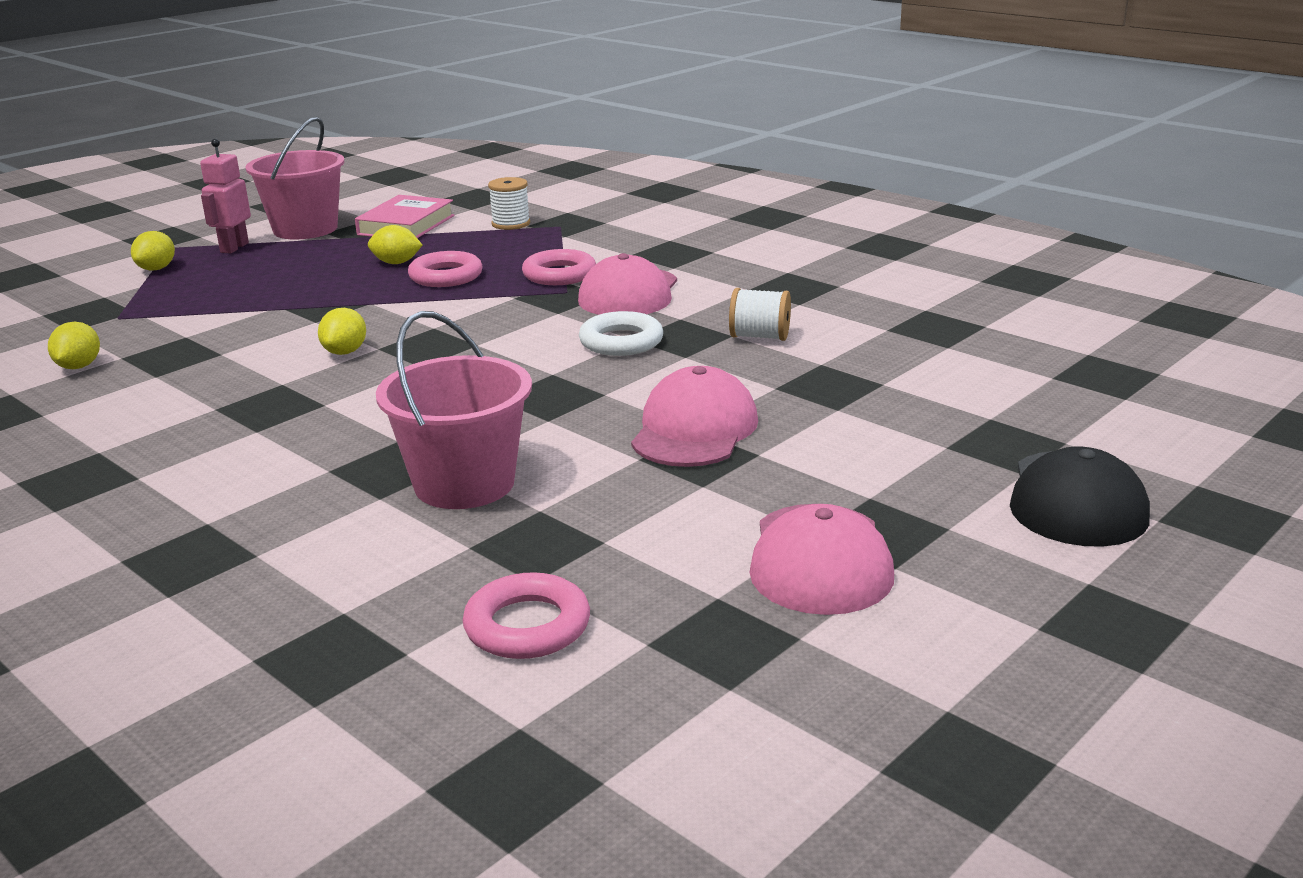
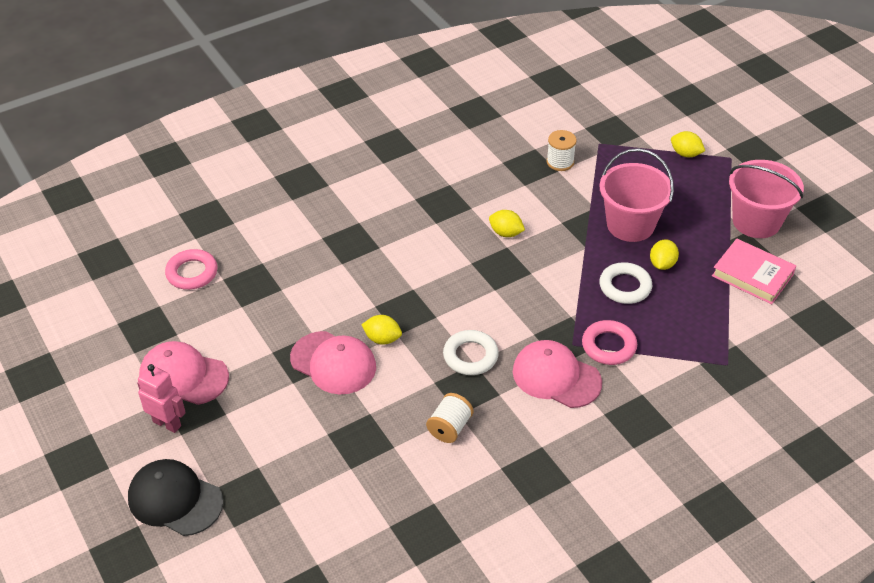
camera: 105 degrees right, 20 degrees up
(79, 366) = (527, 135): yellow lemon -> yellow lemon (382, 339)
(234, 248) = (721, 187): pink robot -> pink robot (167, 423)
(446, 276) = (625, 287): pink ring -> white ring
(464, 484) = (320, 266): pink bucket -> pink bucket (630, 225)
(511, 224) = (740, 335): white spool -> white spool (560, 162)

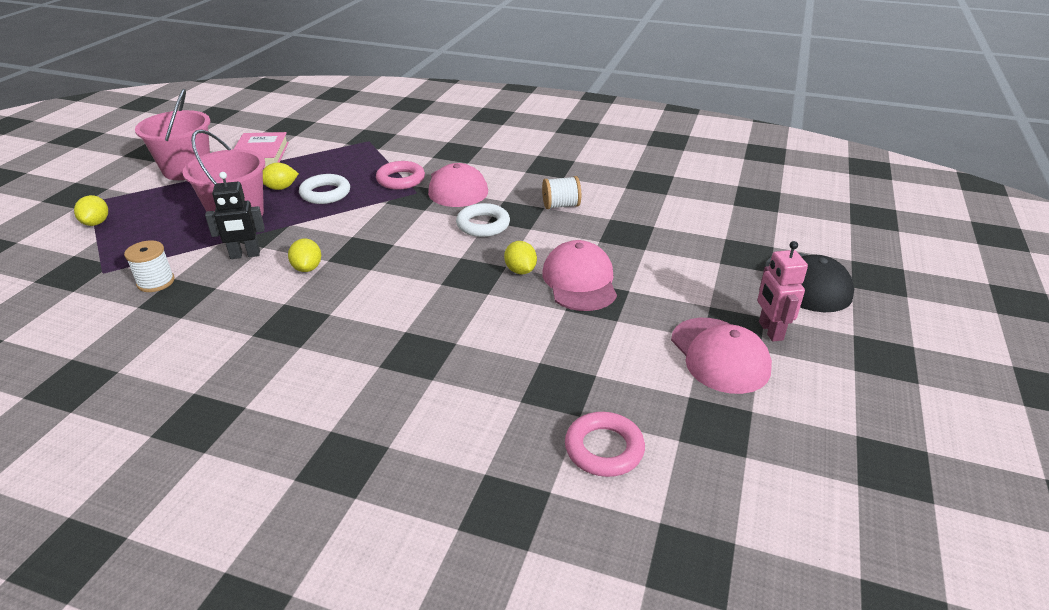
camera: 130 degrees left, 10 degrees down
(557, 210) = (245, 255): none -> black robot

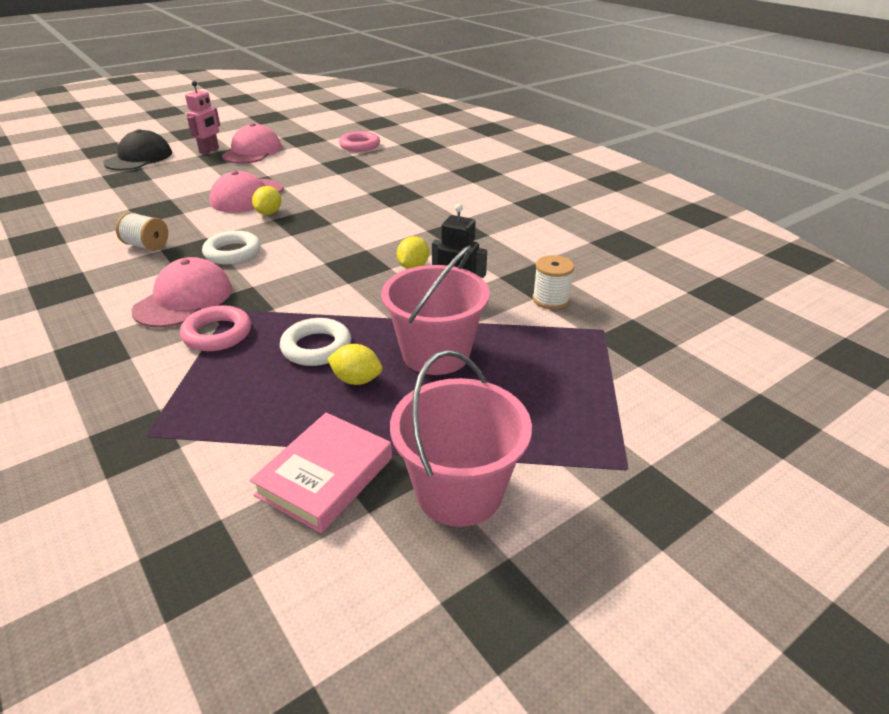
camera: 145 degrees left, 0 degrees up
(96, 223) = (614, 412): yellow lemon -> none

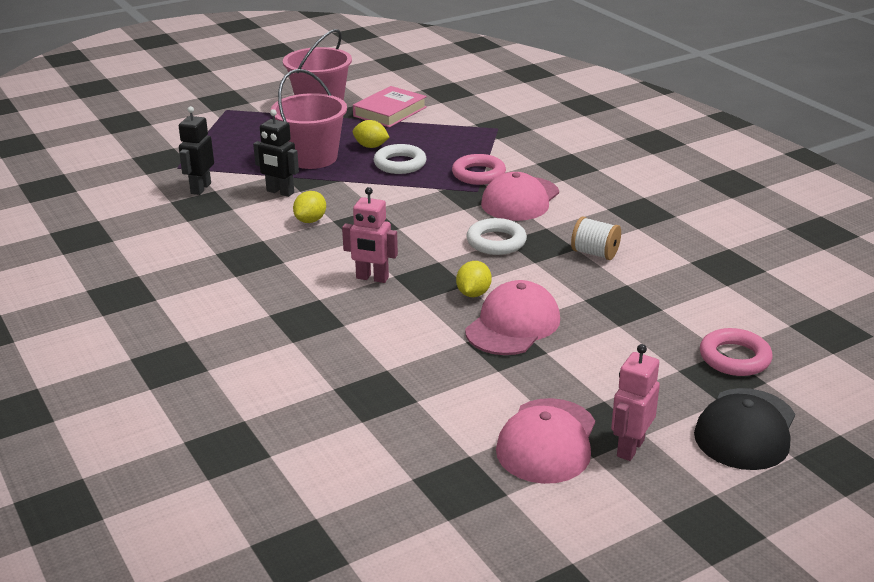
camera: 175 degrees left, 5 degrees down
(349, 220) = (372, 278): none -> pink robot
(359, 145) = (346, 452): pink ring -> pink ring (734, 358)
(550, 299) = (200, 188): white spool -> black robot

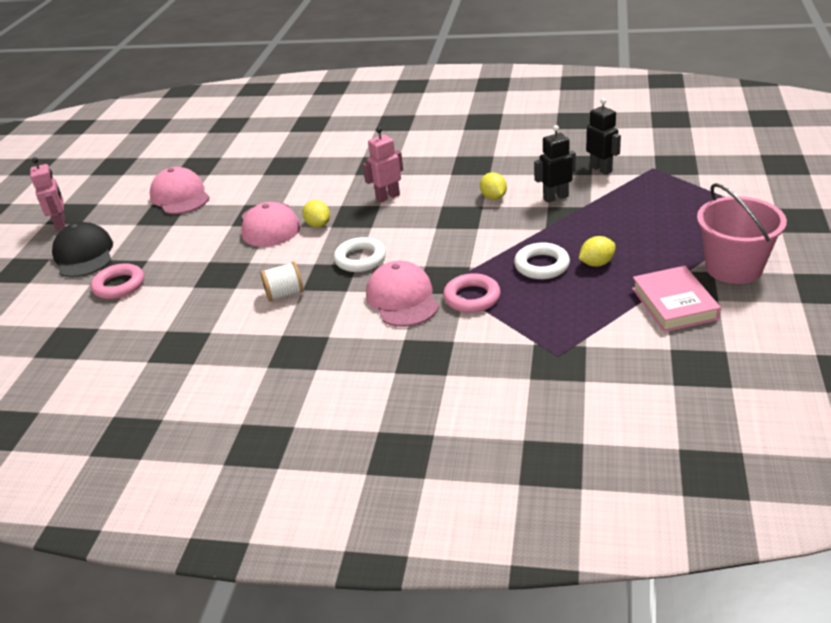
camera: 135 degrees right, 5 degrees up
(312, 158) = (605, 228): pink bucket -> none
(630, 448) = (137, 216): pink robot -> pink robot (61, 224)

